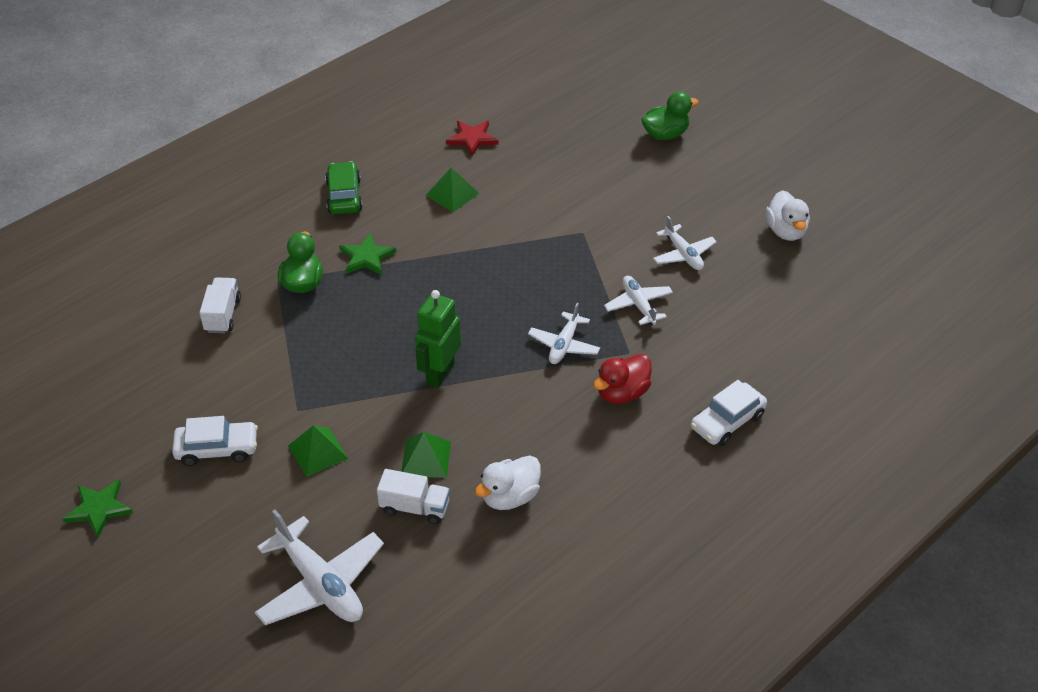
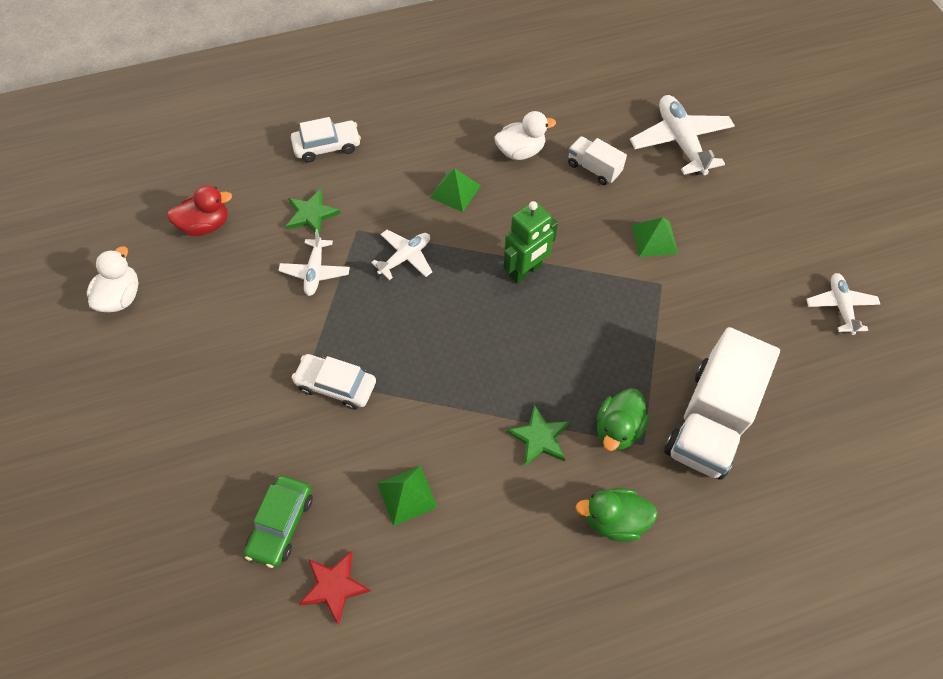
camera: 155 degrees left, 15 degrees up
(99, 509) = (844, 255): green star -> green star (311, 214)
(217, 449) = (739, 272): white car -> white car (336, 385)
(223, 315) = (710, 420): white truck -> white truck, size x2.02
(344, 196) = (530, 549): green car -> green car (281, 524)
(426, 458) = (569, 202): green pyramid -> green pyramid (455, 191)
(622, 393) = (388, 197): red duck -> red duck (206, 225)
(665, 134) = (114, 486): green duck -> green duck (613, 519)
(683, 254) = (234, 309): white plane -> white plane (840, 306)

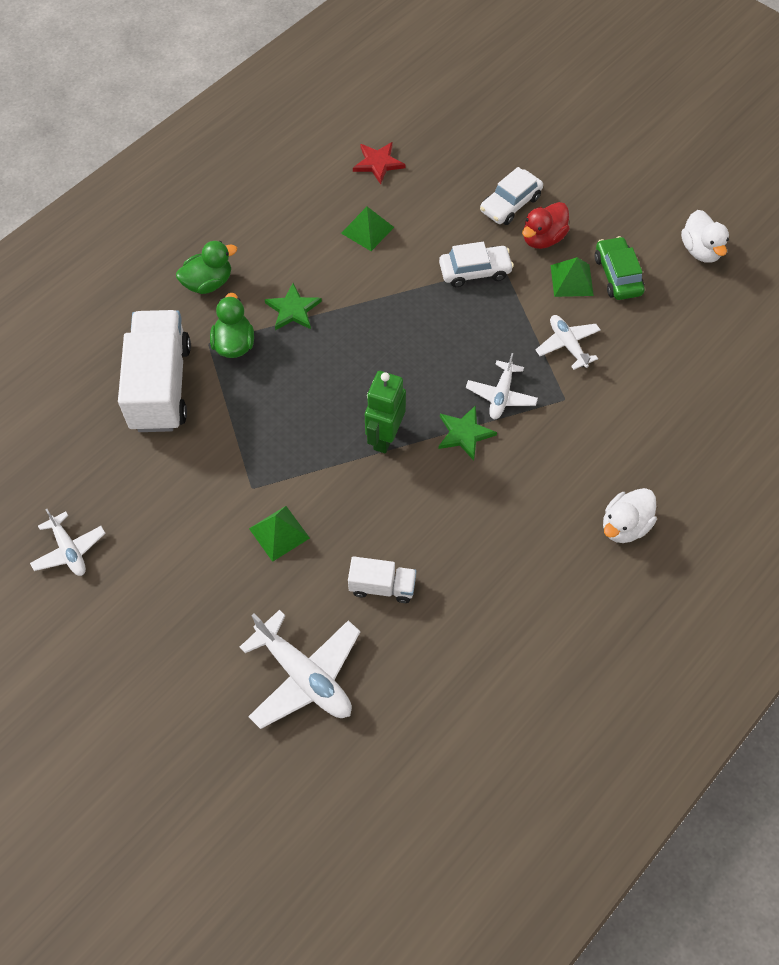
camera: 150 degrees right, 0 degrees up
(206, 225) = (698, 337): red duck -> red duck (543, 238)
(281, 524) = (440, 177): green car -> green car (617, 275)
(311, 214) = (618, 393): green star -> green star (464, 434)
(327, 146) = (668, 469): white car -> white car (510, 204)
(455, 191) = (505, 485): green pyramid -> green pyramid (572, 280)
(520, 151) = (471, 567): white duck -> white duck (624, 526)

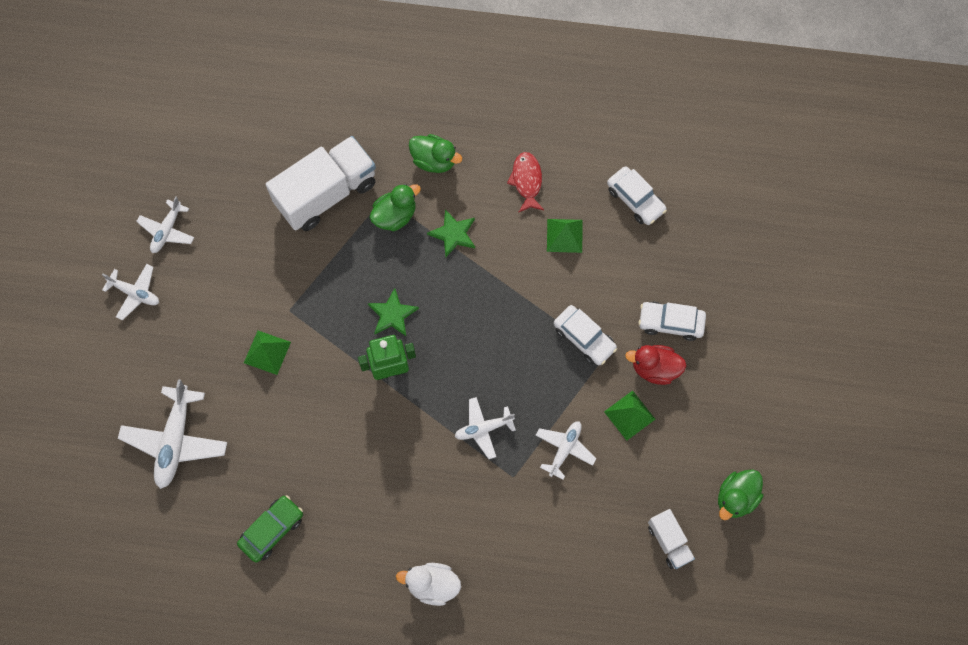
camera: 55 degrees right, 10 degrees up
(110, 621) = (135, 293): none -> white plane
(292, 227) = (526, 181): none -> red fish
(378, 163) = (635, 199): red star -> white car
(382, 586) = (272, 447): white truck -> white truck (669, 541)
(464, 434) = (432, 423): green star -> green star (392, 314)
(617, 275) = (660, 447): green car -> green car (272, 530)
(700, 250) = (736, 498): white duck -> green duck

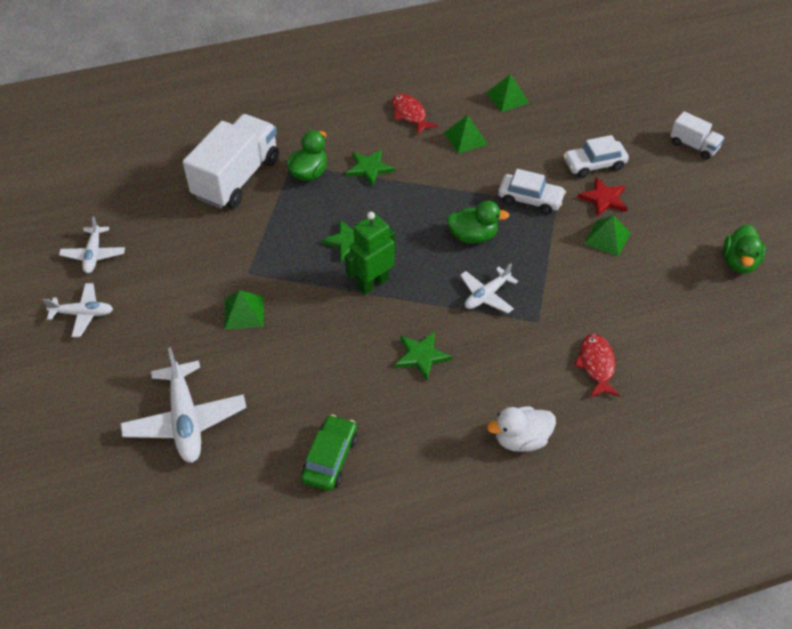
camera: 25 degrees left, 20 degrees down
(394, 466) = (421, 356): none -> green star
(434, 161) = (321, 126): green duck -> green duck (473, 236)
(537, 544) = (596, 365): none -> red fish
(564, 449) = (569, 283): white plane -> none
(635, 199) = (507, 97): white car -> green pyramid
(654, 368) = (604, 199): red duck -> red star
(669, 541) = (709, 316): white truck -> white truck (693, 146)

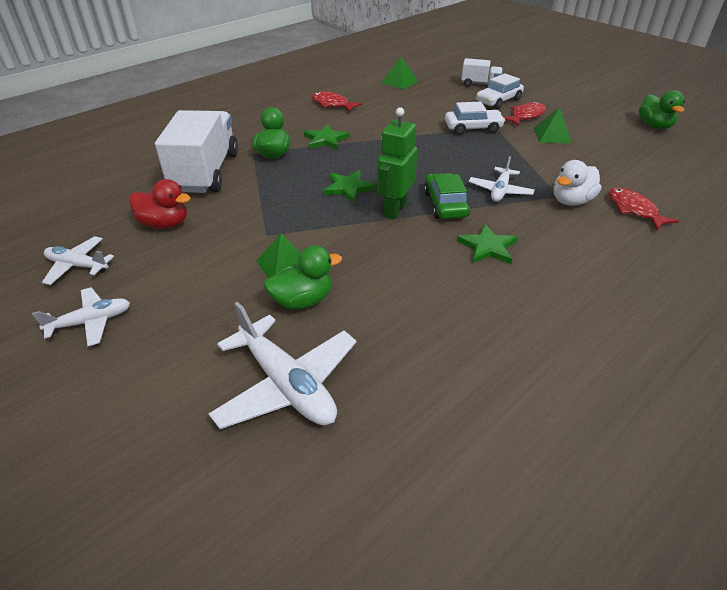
camera: 25 degrees left, 10 degrees down
(94, 254) = (78, 266): white plane -> white plane turned 135 degrees clockwise
(175, 231) = (165, 224): none -> red duck
(330, 458) = (480, 361): green car -> green car (445, 204)
(465, 138) = (389, 107): green pyramid -> none
(473, 236) = (451, 158): green duck -> green duck (302, 300)
(521, 439) = (636, 280): white duck -> white duck (571, 201)
(604, 199) = (525, 116): red star -> red fish
(693, 146) = (553, 79): white truck -> white truck (480, 84)

